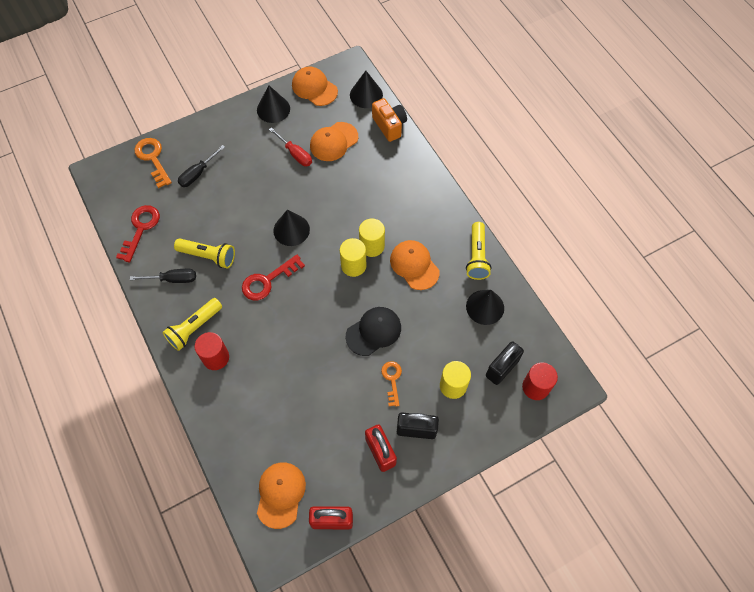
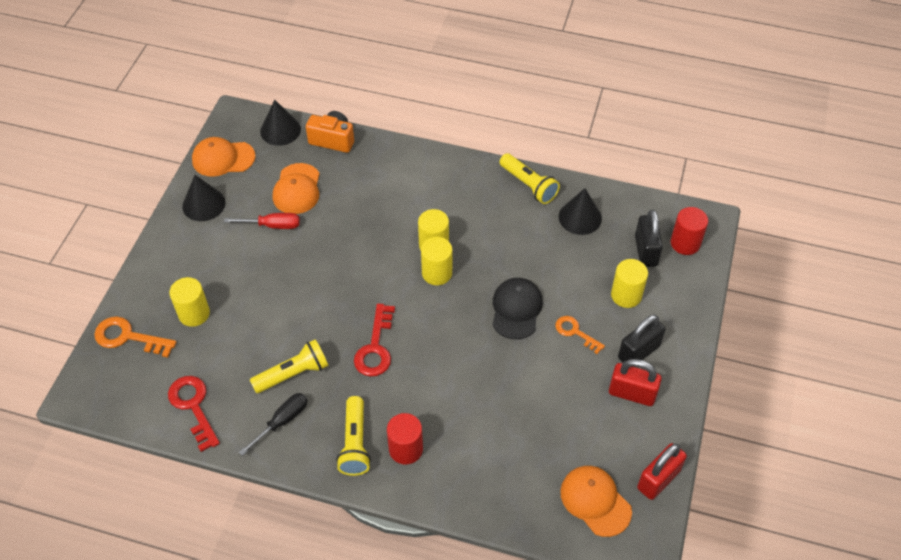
camera: 45 degrees left, 10 degrees down
(198, 173) = (194, 313): black screwdriver -> yellow cylinder
(291, 230) = (346, 289): black cone -> none
(414, 265) = (487, 232): orange cap -> none

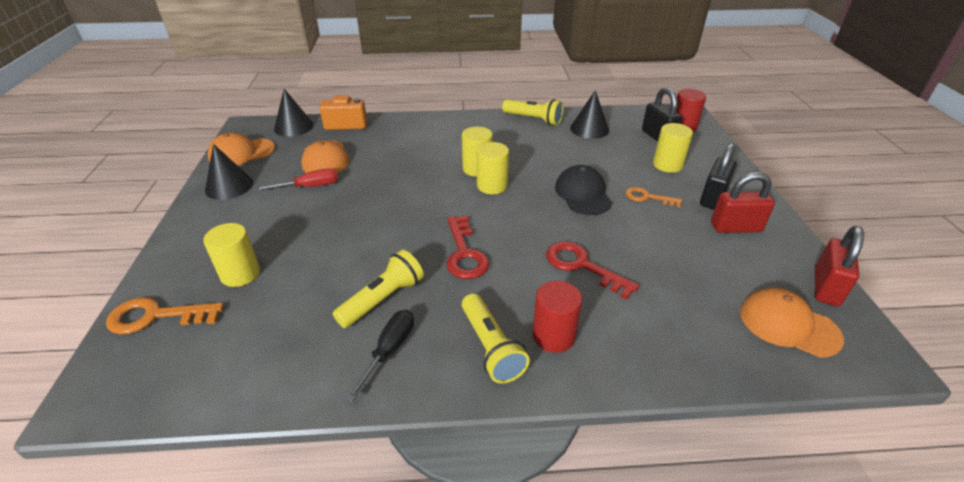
camera: 20 degrees left, 15 degrees down
(193, 407) = (263, 367): red key -> red key (582, 266)

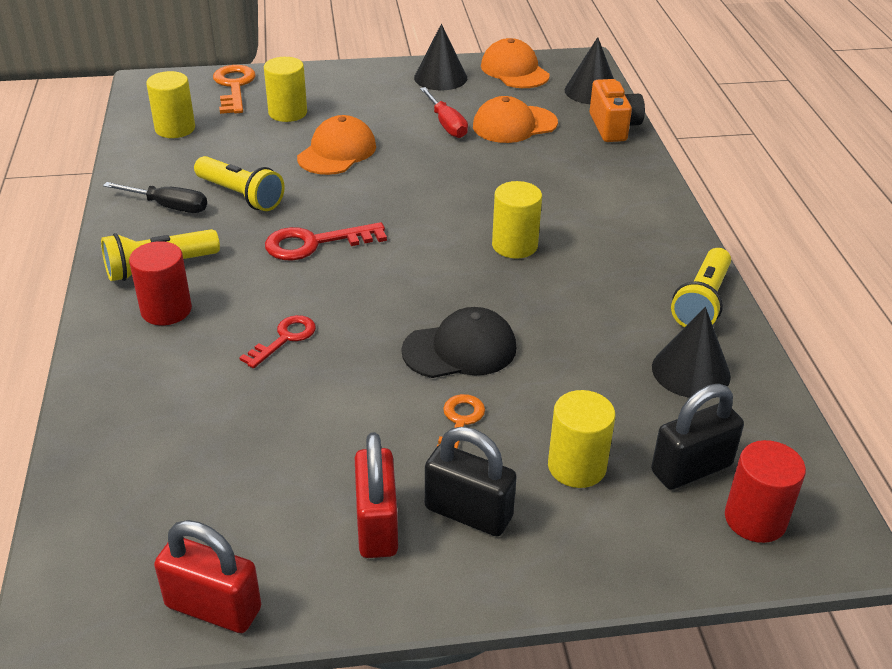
camera: 85 degrees right, 0 degrees up
(492, 186) = (470, 260): yellow cylinder -> yellow cylinder (175, 129)
(582, 266) = (284, 339): red key -> red key, size x0.65
(788, 325) = (142, 531): orange cap -> orange cap (337, 152)

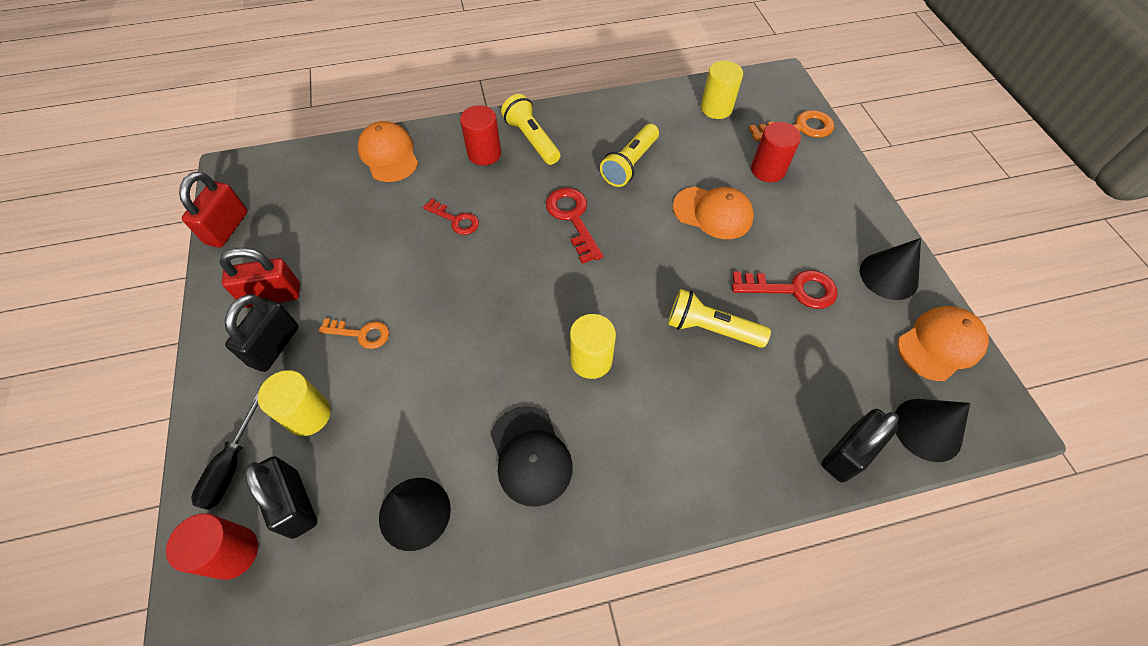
camera: 85 degrees right, 20 degrees up
(168, 206) = (606, 128): black screwdriver -> black screwdriver (231, 466)
(287, 113) = (767, 170): yellow cylinder -> red cylinder
(446, 124) = (792, 289): red screwdriver -> red key
(460, 349) = (444, 328): black cap -> black cap (530, 455)
(514, 125) = (814, 350): orange cap -> orange cap (389, 155)
(613, 127) = (847, 454): orange camera -> black padlock
(702, 302) = (518, 533): yellow flashlight -> yellow flashlight (710, 329)

